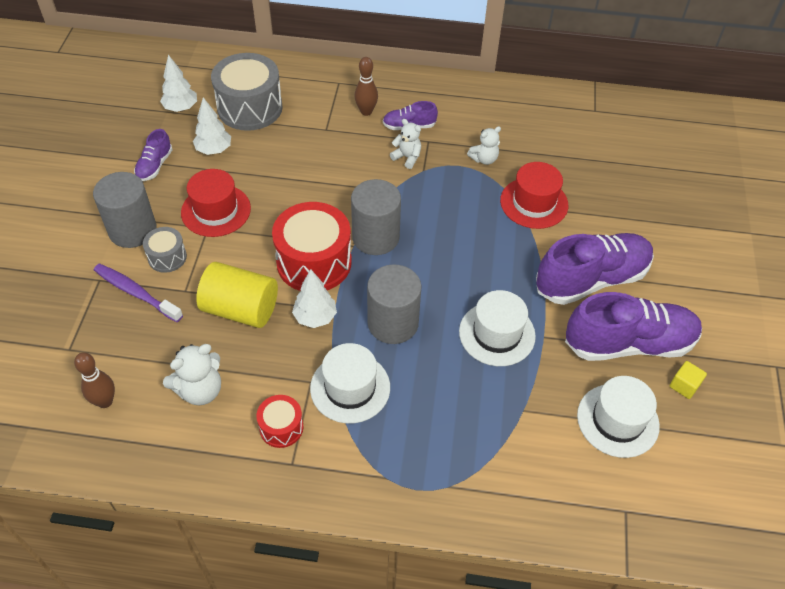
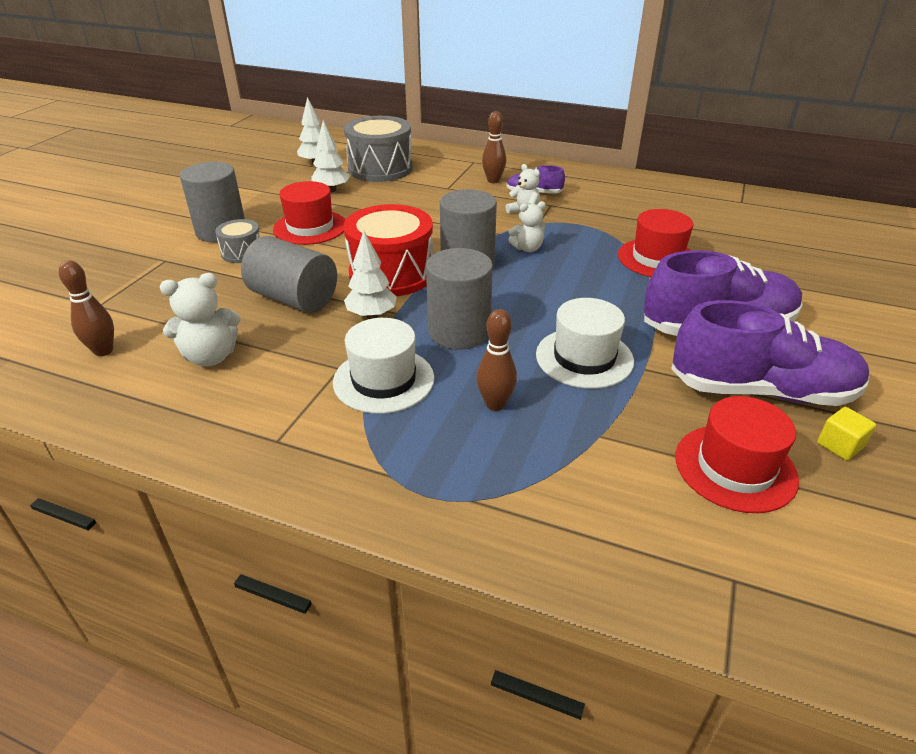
camera: 15 degrees right, 15 degrees down
(136, 292) = (194, 273): purple toothbrush -> none
(155, 166) = (270, 194): purple shoe -> none
(241, 309) = (294, 299): yellow cylinder -> grey cylinder
(281, 427) = (283, 404): red drum -> none
(442, 395) = (495, 404): none -> brown bowling pin
(484, 159) = (608, 222): white teddy bear -> white teddy bear (527, 248)
(617, 420) = (735, 467): white hat -> red hat

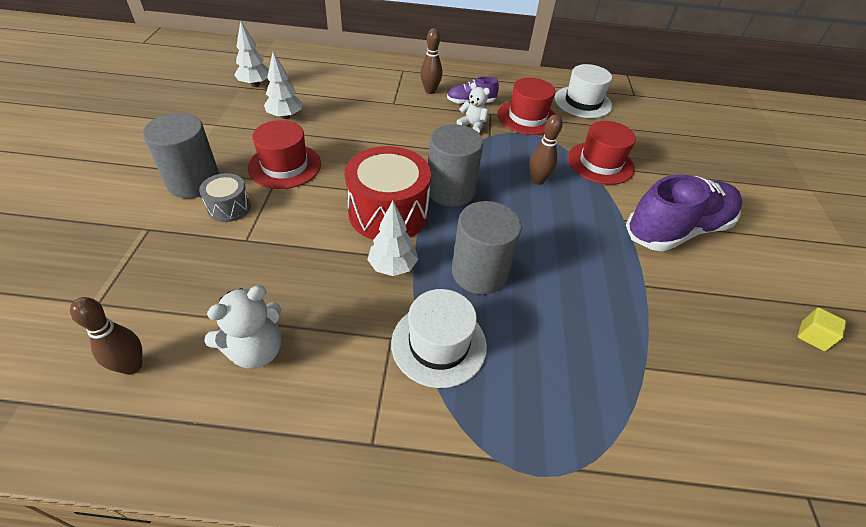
camera: 20 degrees left, 10 degrees up
(294, 299) = (308, 259): grey cylinder -> none
(380, 169) = (321, 86): grey drum -> none
(495, 404) = (547, 351): brown bowling pin -> brown bowling pin (537, 180)
(527, 248) = (493, 166): white teddy bear -> none
(584, 358) = (594, 283): white hat -> white hat (583, 102)
(735, 467) = (756, 377): red hat -> red hat (527, 117)
(761, 391) = (736, 292): purple shoe -> none

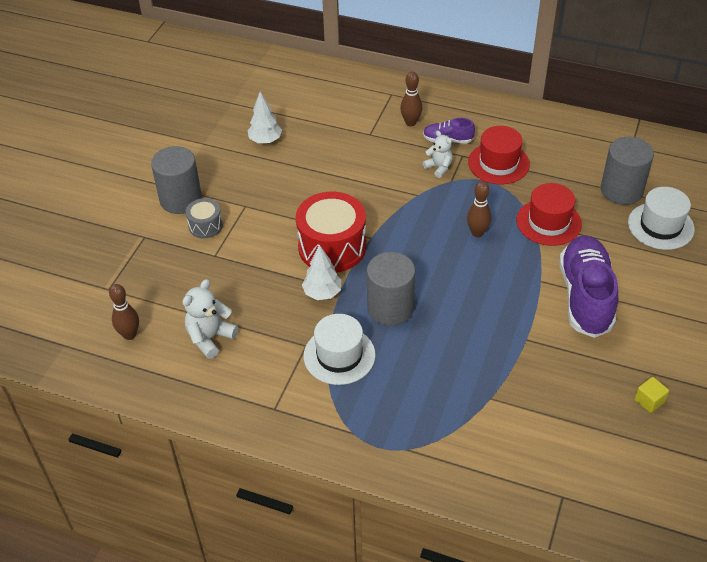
camera: 20 degrees right, 0 degrees up
(255, 84) = (244, 101): white tree -> none
(256, 350) = (210, 338): white teddy bear -> white teddy bear turned 150 degrees clockwise
(285, 166) = (255, 192): red hat -> none
(450, 190) = (392, 233): grey cylinder -> grey cylinder (621, 190)
(583, 102) = (567, 150): white hat -> white hat (660, 226)
(676, 230) = (585, 297): purple shoe -> purple shoe turned 75 degrees counterclockwise

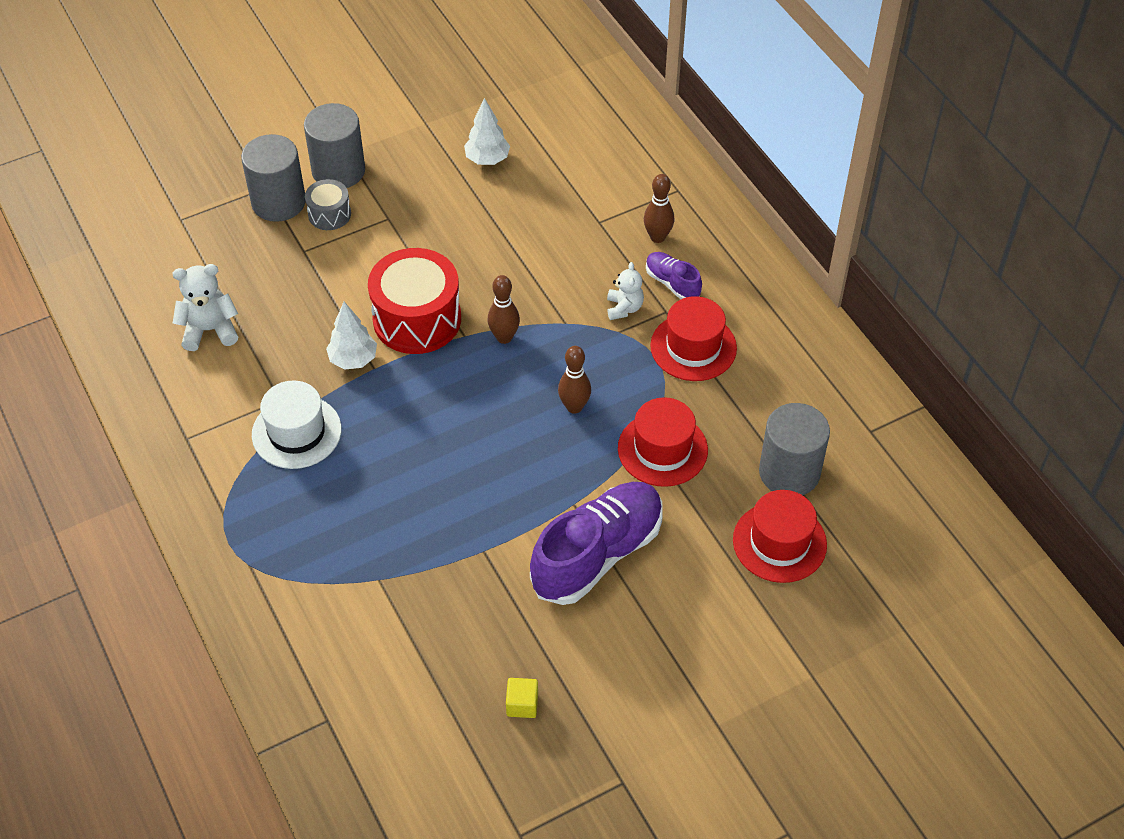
camera: 40 degrees right, 5 degrees up
(129, 334) = (150, 277): brown bowling pin -> brown bowling pin (504, 337)
(390, 308) = (396, 421): grey cylinder -> grey cylinder (278, 202)
(660, 226) = (779, 542): white hat -> red hat

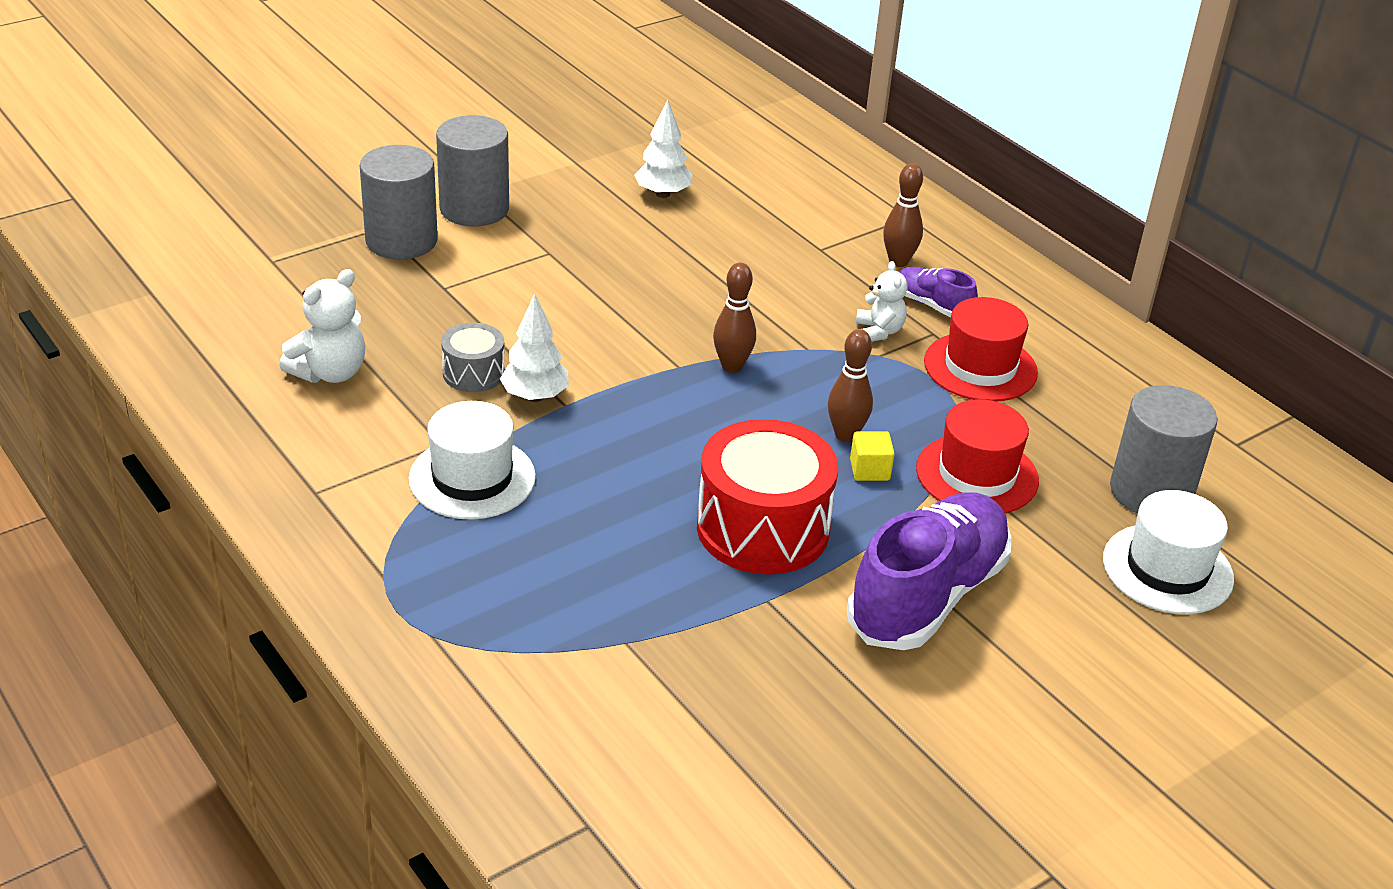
camera: 10 degrees left, 15 degrees down
(210, 330) = (330, 372): white teddy bear -> white teddy bear turned 150 degrees clockwise
(329, 214) = (471, 250): grey drum -> grey drum (473, 373)
(417, 319) = (611, 351): red drum -> red drum (763, 528)
(522, 704) = (875, 784): yellow cube -> yellow cube (869, 470)
(779, 542) = (1167, 569): red hat -> white hat

